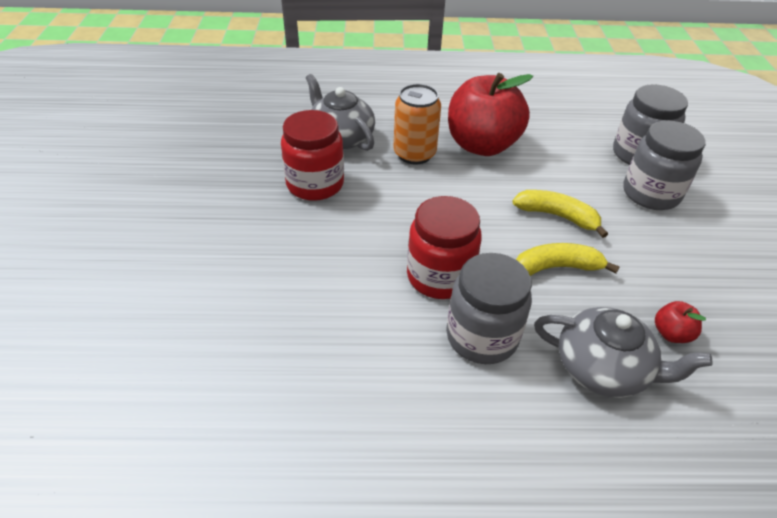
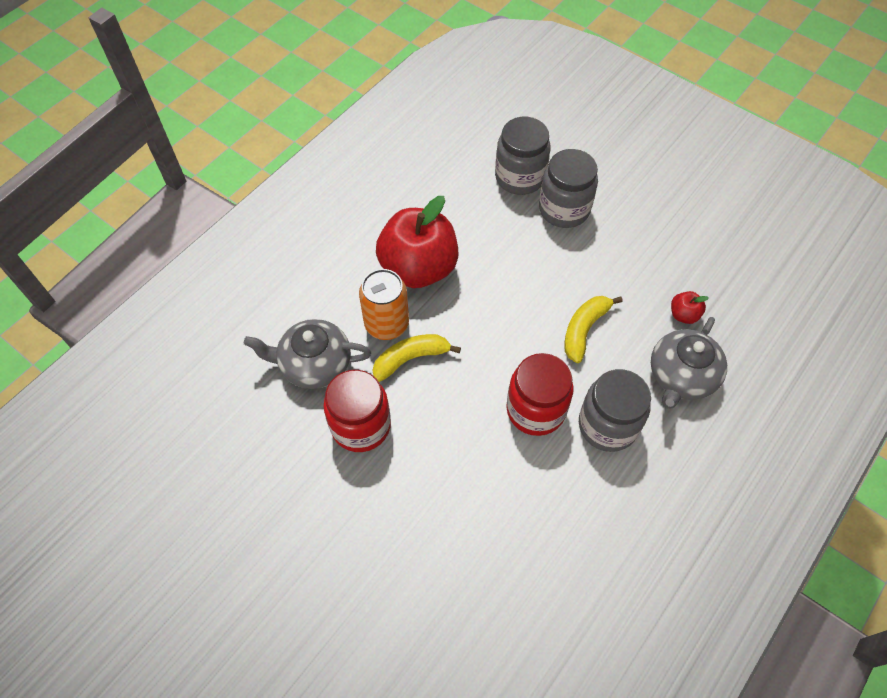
camera: 50 degrees left, 15 degrees up
(557, 216) = (538, 286): yellow banana -> yellow banana (410, 359)
(603, 368) = (681, 376): grey teapot -> grey teapot turned 150 degrees clockwise

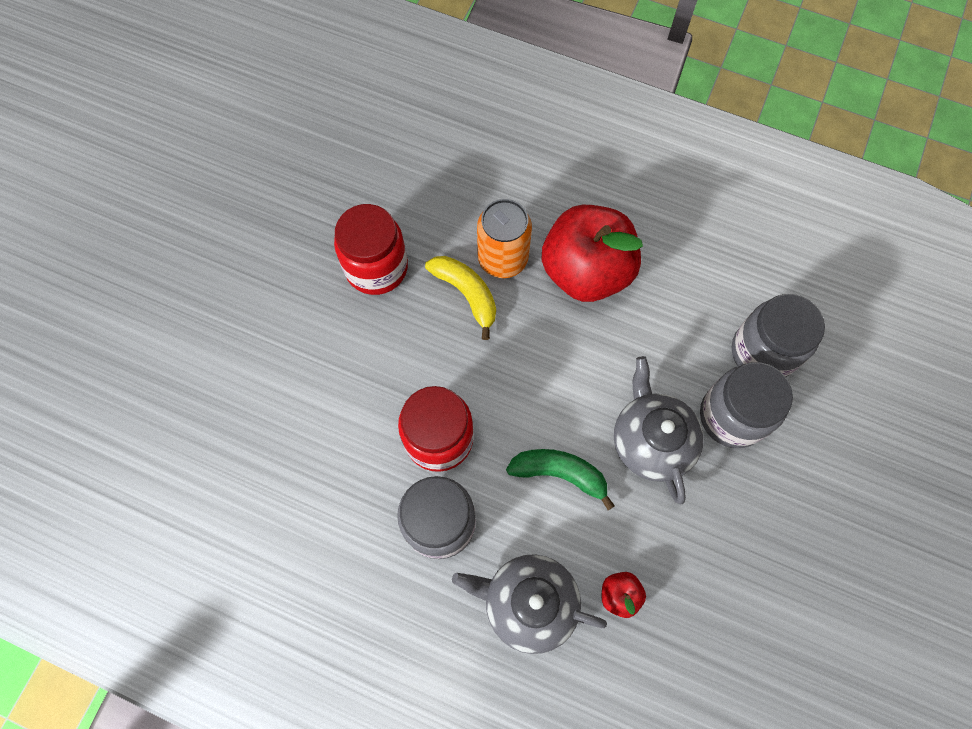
camera: 75 degrees right, 10 degrees up
(314, 364) = (435, 204): grey teapot -> grey teapot (651, 440)
(584, 330) = (559, 474): yellow banana -> green banana

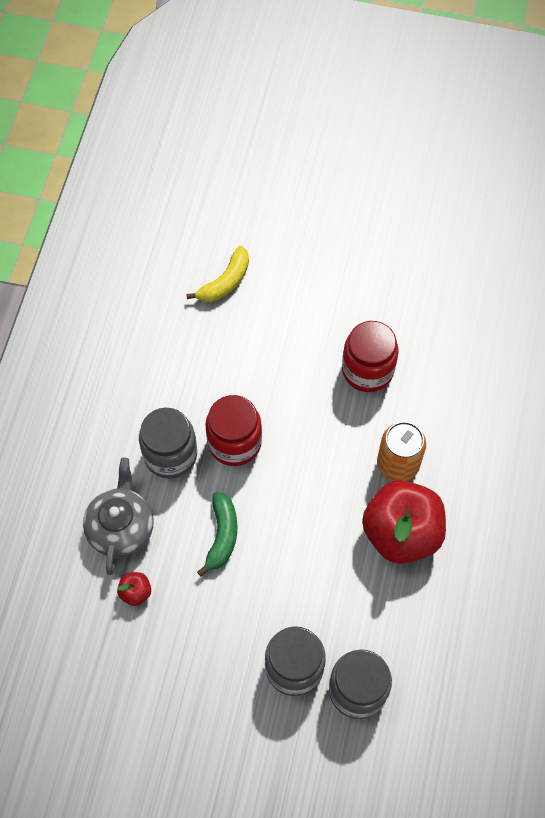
camera: 80 degrees right, 5 degrees down
(466, 294) = (359, 441): yellow banana -> yellow banana (225, 282)
(651, 440) = (261, 603): grey teapot -> none

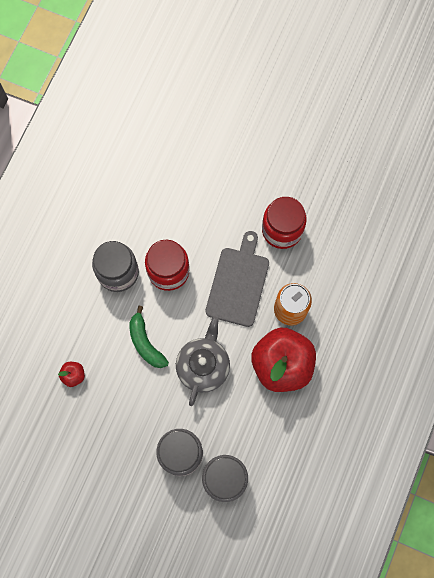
camera: 10 degrees right, 10 degrees up
(121, 527) = (71, 323): grey teapot -> grey teapot (203, 365)
(222, 535) = (145, 343): green banana -> green banana turned 135 degrees clockwise
(225, 282) = (185, 139): yellow banana -> none
(326, 443) = (238, 283): none -> grey cutting board

